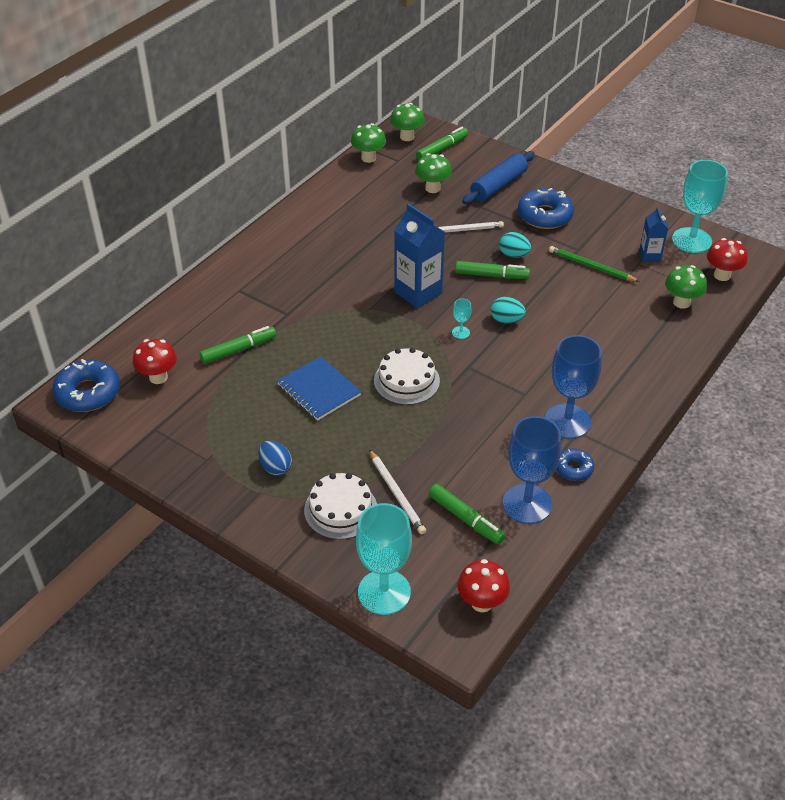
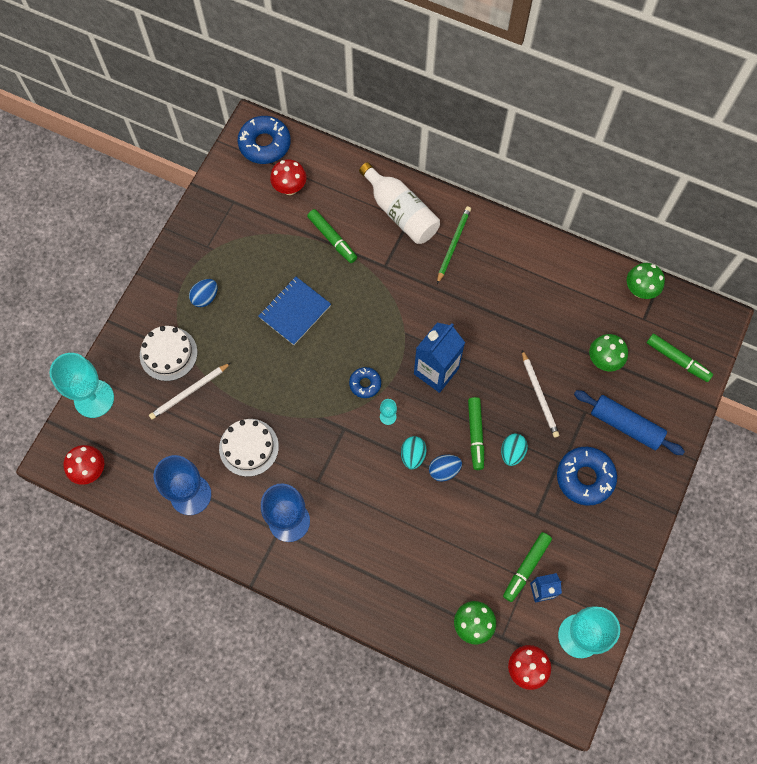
camera: 80 degrees right, 25 degrees up
(227, 294) = (400, 212): none -> white bottle
(406, 381) = (317, 379): white cake -> white cake (248, 447)
(407, 137) = (689, 321): green mushroom -> none
(465, 519) = (169, 448): green marker -> green marker (526, 567)
(525, 301) = (444, 470): none -> blue egg
(573, 468) = (234, 530): blue donut -> blue donut (365, 384)
(591, 266) = (511, 530): green pencil -> green pencil (453, 244)

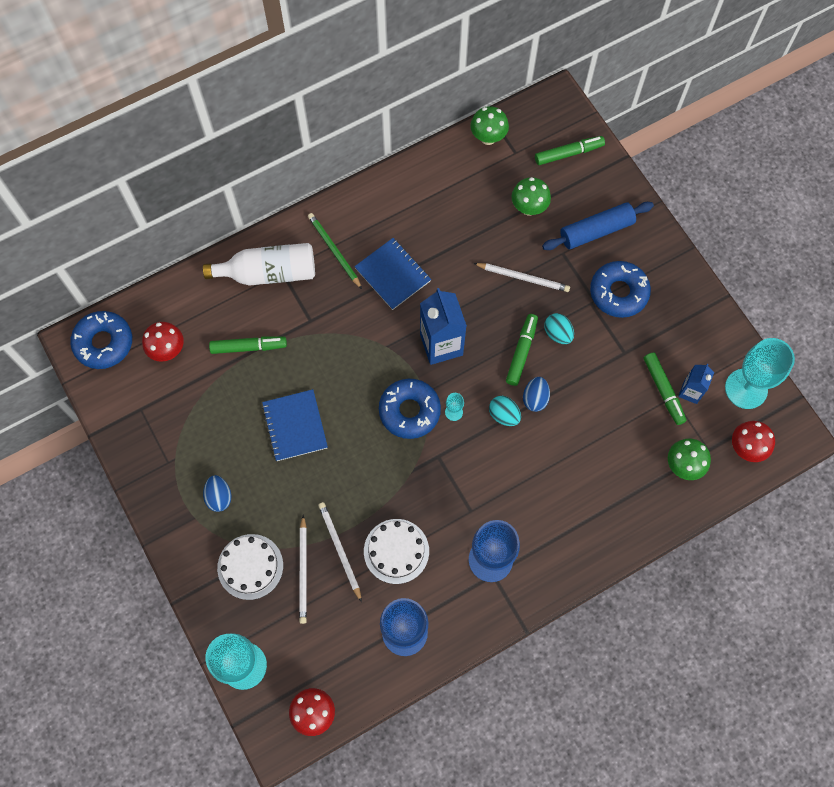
camera: 55 degrees left, 0 degrees up
(222, 406) = (340, 550): none -> white pencil
(365, 384) = (409, 411): blue donut -> blue donut, size x1.79
(466, 298) = (393, 274): none -> blue notebook
(475, 435) = (521, 352): green marker -> green marker turned 105 degrees counterclockwise

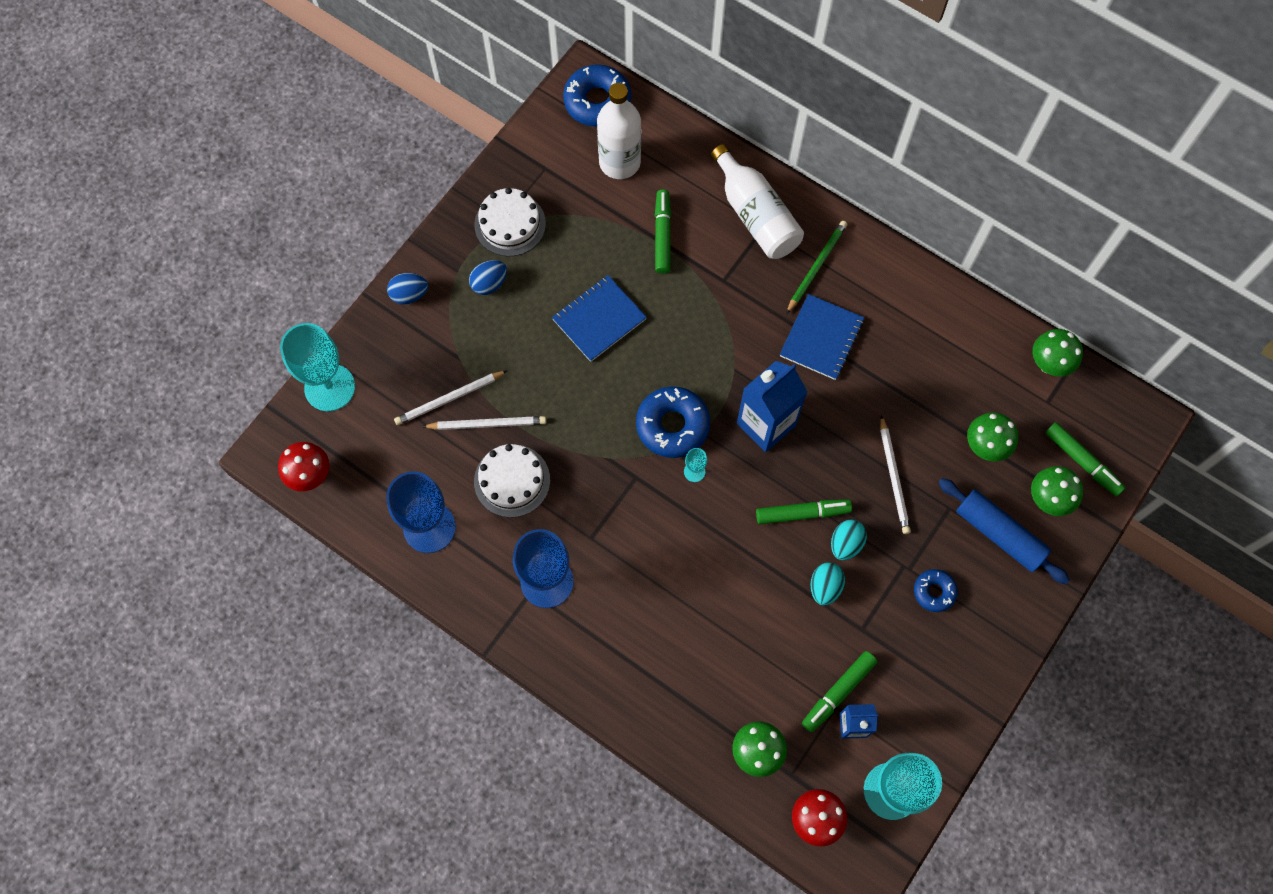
camera: 65 degrees right, 0 degrees up
(168, 350) = (619, 162): red mushroom -> white bottle
(248, 347) = (662, 235): green marker -> green marker turned 150 degrees counterclockwise
(250, 566) = (431, 346): white cake -> white cake (510, 224)
(340, 550) = (487, 424): white pencil -> white pencil turned 45 degrees clockwise
(504, 415) = (717, 526): turquoise egg -> turquoise egg (825, 587)
(535, 398) = (754, 551): blue egg -> blue egg (409, 295)
(585, 188) = (1048, 499): none -> green mushroom
(618, 292) = (934, 592): blue donut -> blue donut, size x0.56

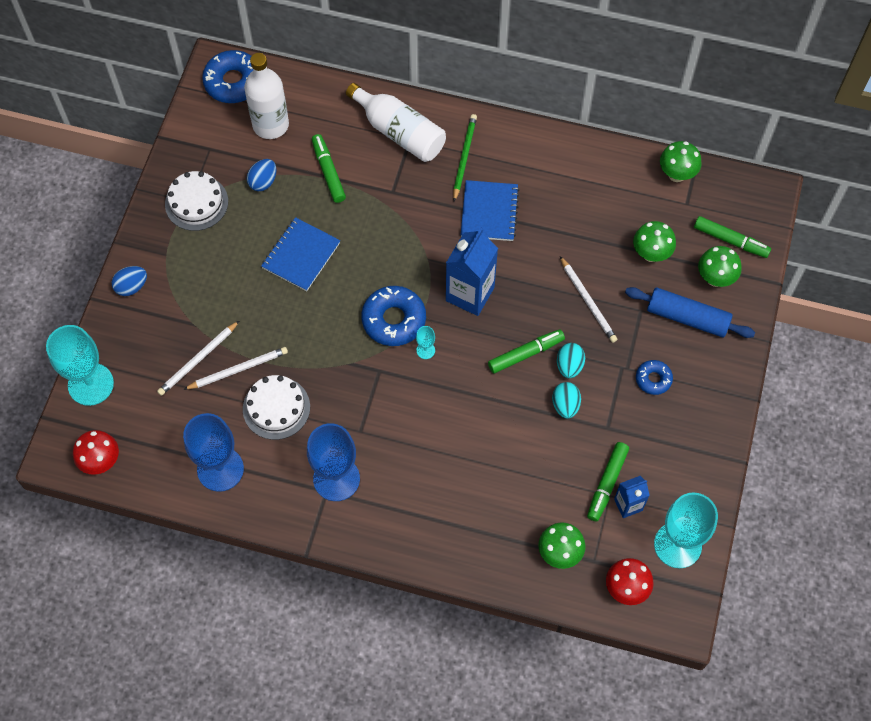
camera: 20 degrees left, 5 degrees down
(489, 284) = (197, 256): blue egg -> blue egg (263, 182)

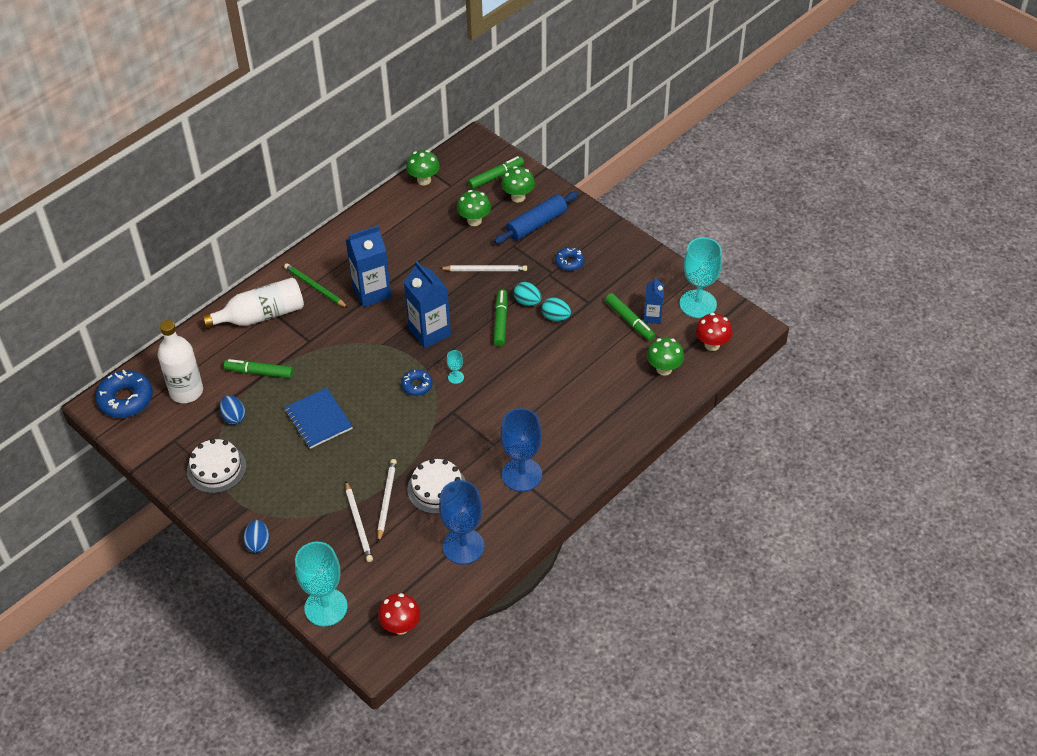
camera: 60 degrees left, 15 degrees down
(394, 320) = (417, 385): blue donut -> blue donut, size x0.56
(489, 212) = (372, 292): blue notebook -> blue carton

